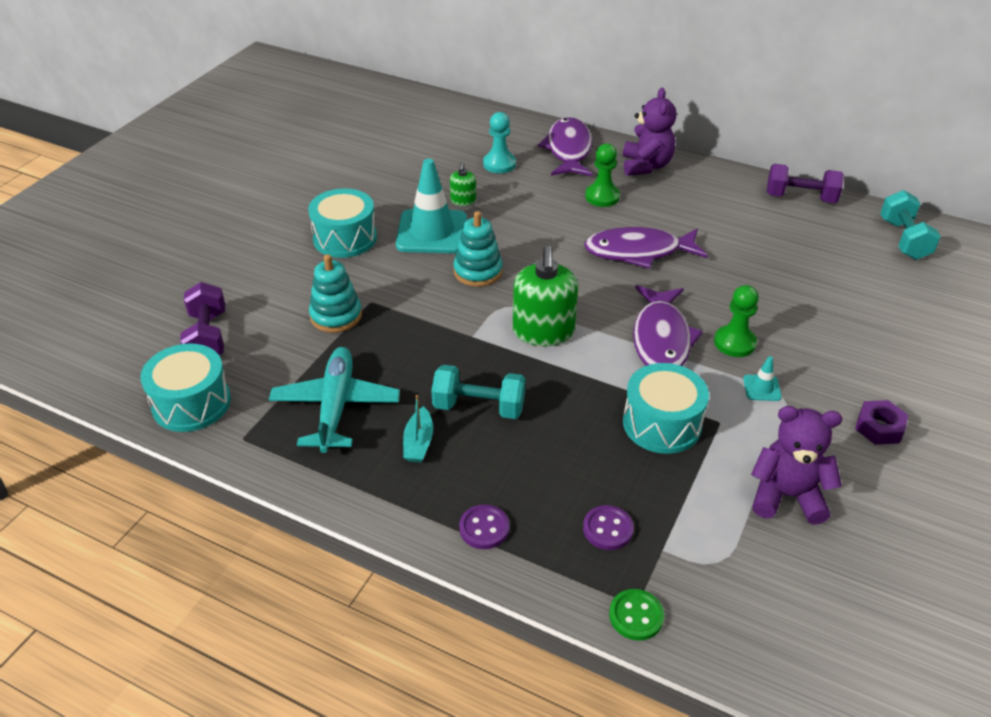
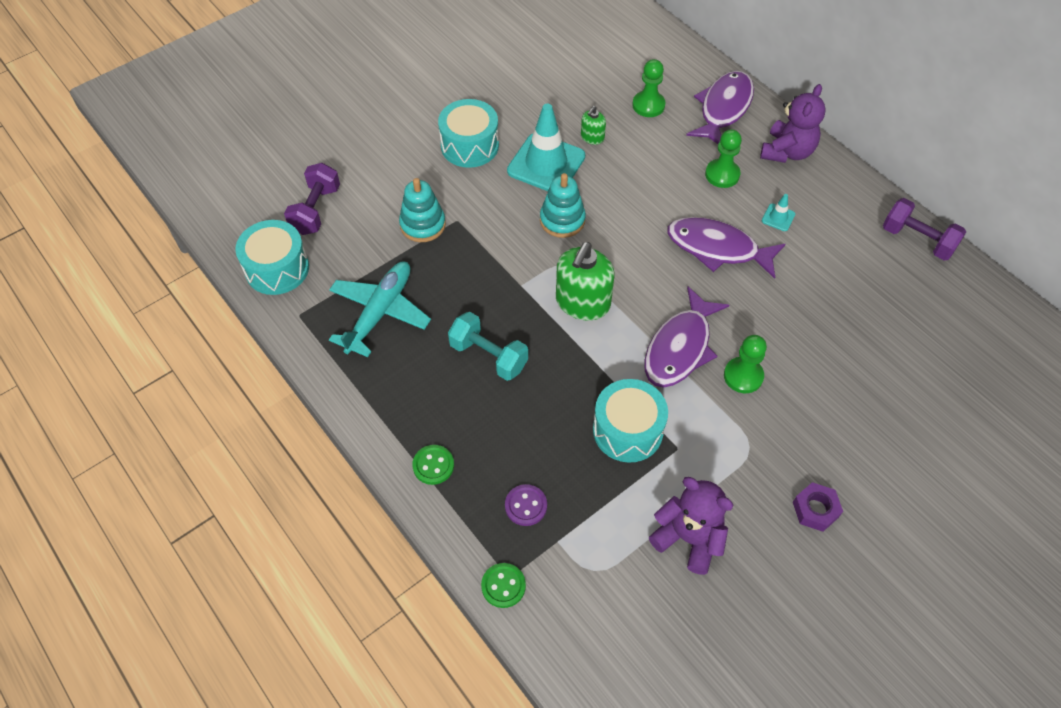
camera: 25 degrees right, 15 degrees up
(418, 442) = (425, 370): turquoise boat -> none
(484, 528) = (433, 465): purple button -> green button
(499, 164) = (648, 105): turquoise pawn -> green pawn
(762, 388) = (737, 430): turquoise traffic cone -> turquoise traffic cone (778, 217)
(904, 239) = (990, 324): turquoise dumbbell -> none

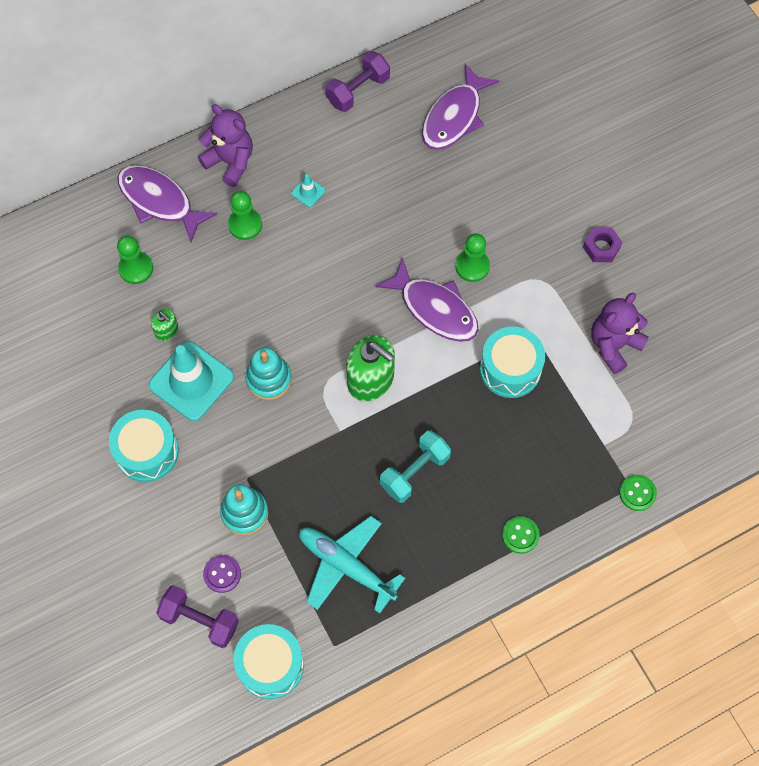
camera: 80 degrees left, 10 degrees up
(526, 506) = (569, 464): purple button -> purple button (222, 574)
(717, 248) = (332, 251): purple fish -> purple fish (454, 117)

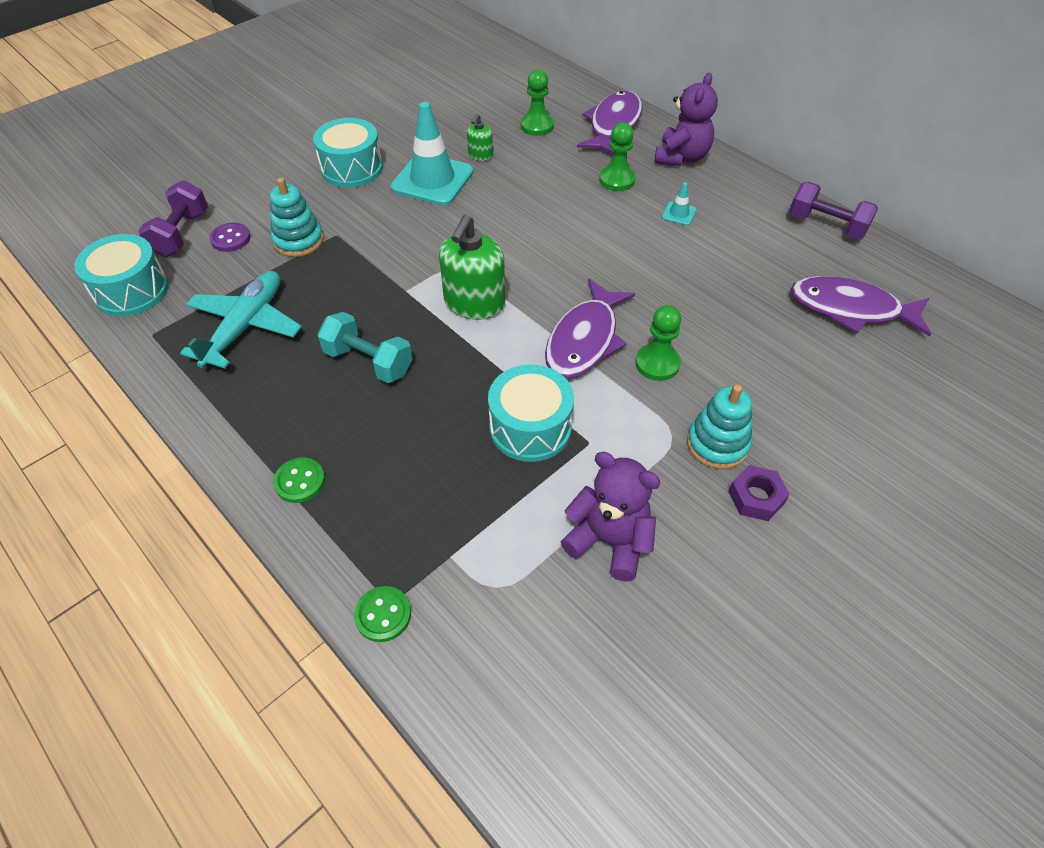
camera: 75 degrees right, 15 degrees down
(269, 379) = (450, 228): turquoise stacking toy -> turquoise stacking toy (717, 444)

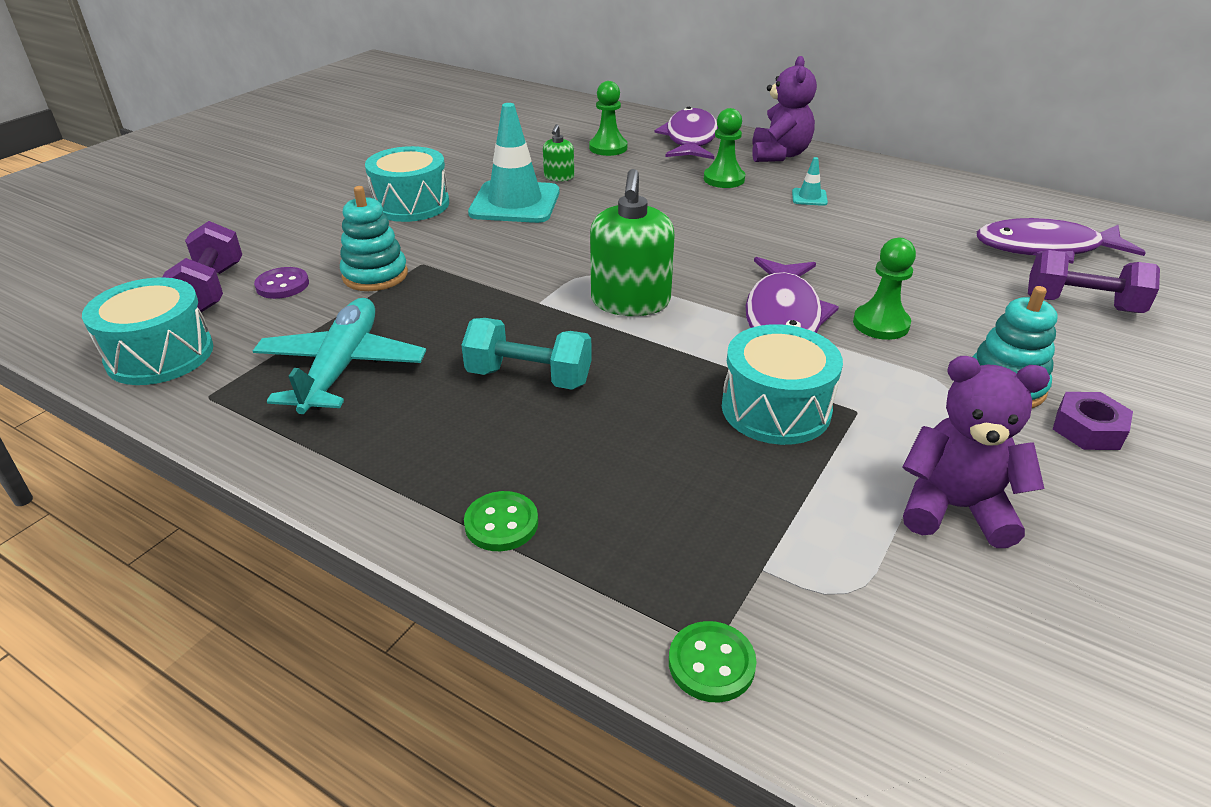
camera: 15 degrees left, 15 degrees down
(826, 225) = (965, 188): purple dumbbell -> purple dumbbell (1082, 304)

